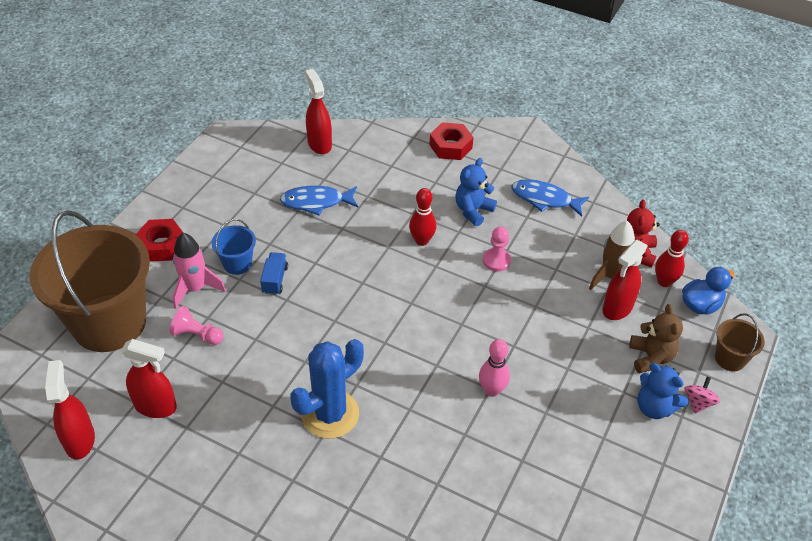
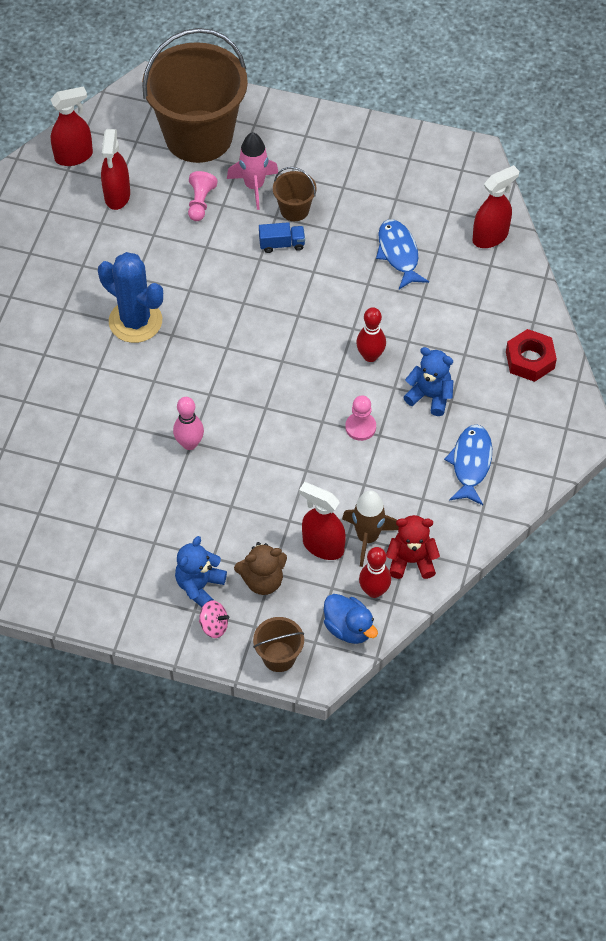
camera: 80 degrees right, 10 degrees up
(161, 245) = (301, 145): red nut -> none
(237, 264) = (294, 210): blue bucket -> brown bucket

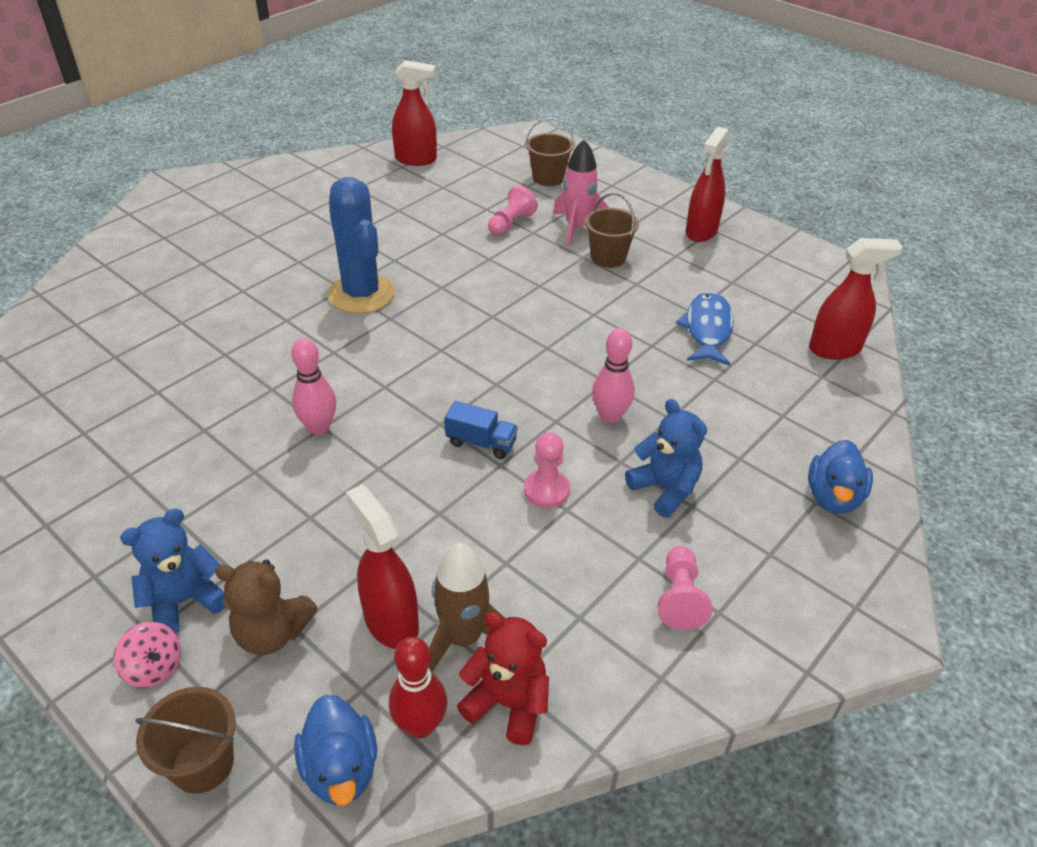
camera: 25 degrees right, 15 degrees down
(117, 196) = (432, 196): red spray bottle -> red spray bottle (701, 232)
(198, 136) = (548, 178): brown bucket -> brown bucket, size x0.42
(282, 244) = (573, 280): blue truck -> blue truck (481, 443)
(370, 356) = (610, 416): red bowling pin -> pink bowling pin
(470, 463) = (680, 597): blue fish -> pink pawn
(530, 360) = (833, 497): red nut -> blue duck

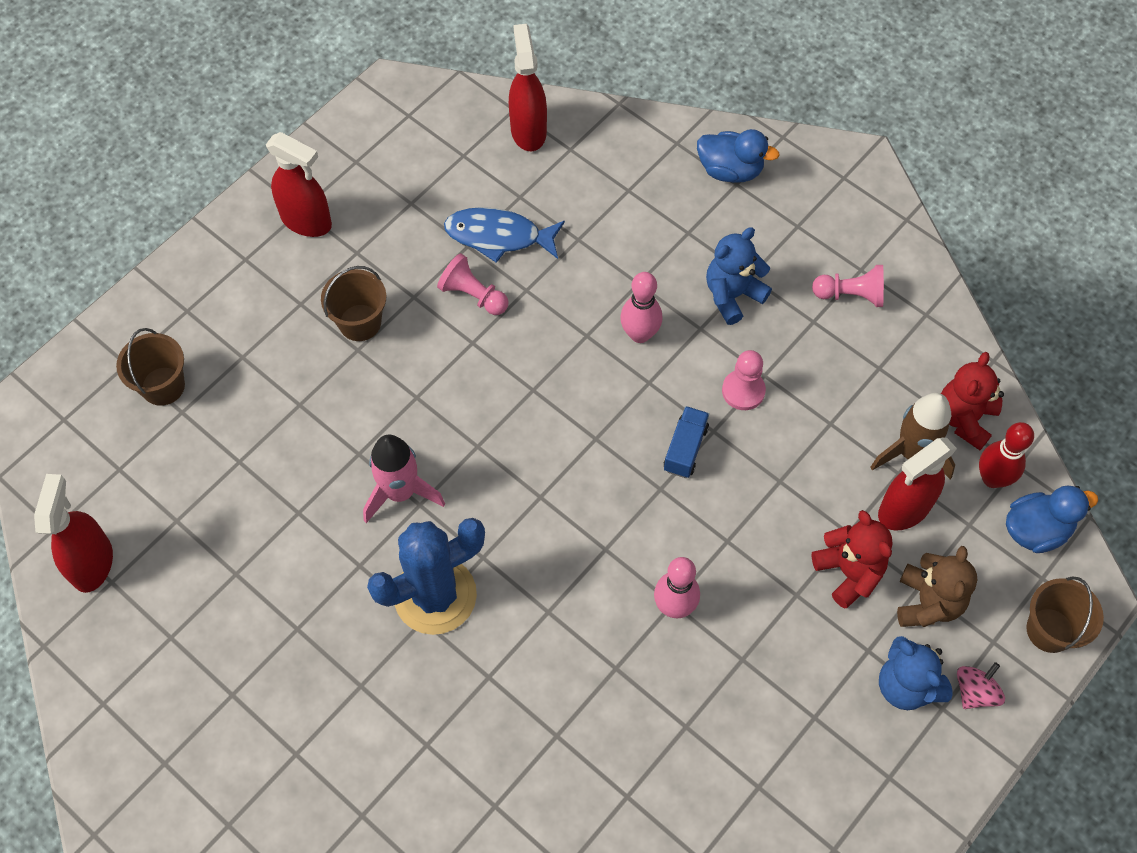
camera: 90 degrees left, 20 degrees up
(324, 562) = (849, 572): none -> red teddy bear
(511, 224) = (279, 430): pink pawn -> pink pawn (473, 295)
(577, 228) = (292, 354): pink rocket -> pink rocket (400, 492)

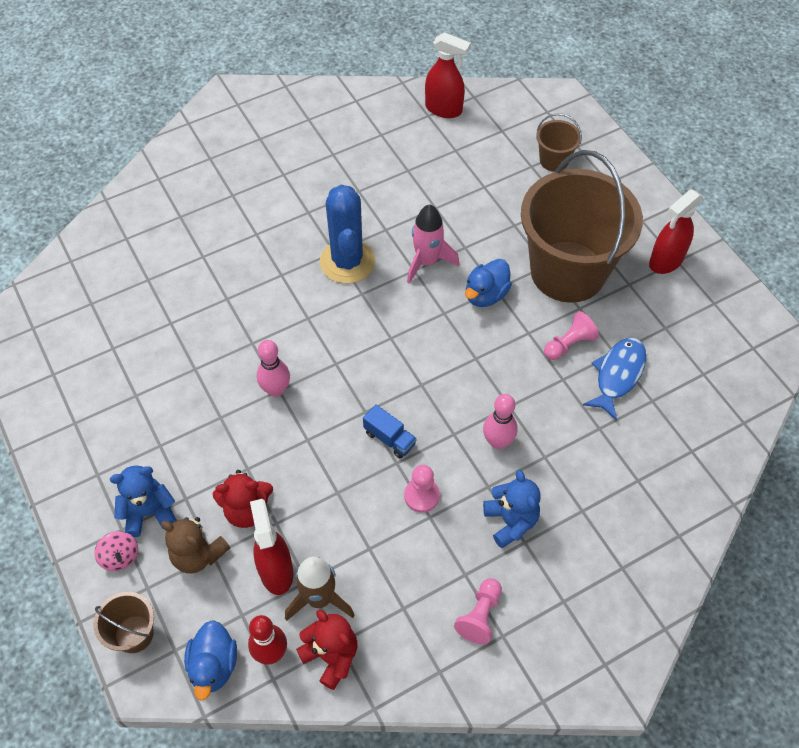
camera: 110 degrees right, 5 degrees down
(360, 322) = (568, 271): brown bucket -> brown bucket, size x2.40
(528, 130) = (718, 426): red spray bottle -> none
(730, 170) = (638, 568): blue duck -> blue duck (486, 295)

